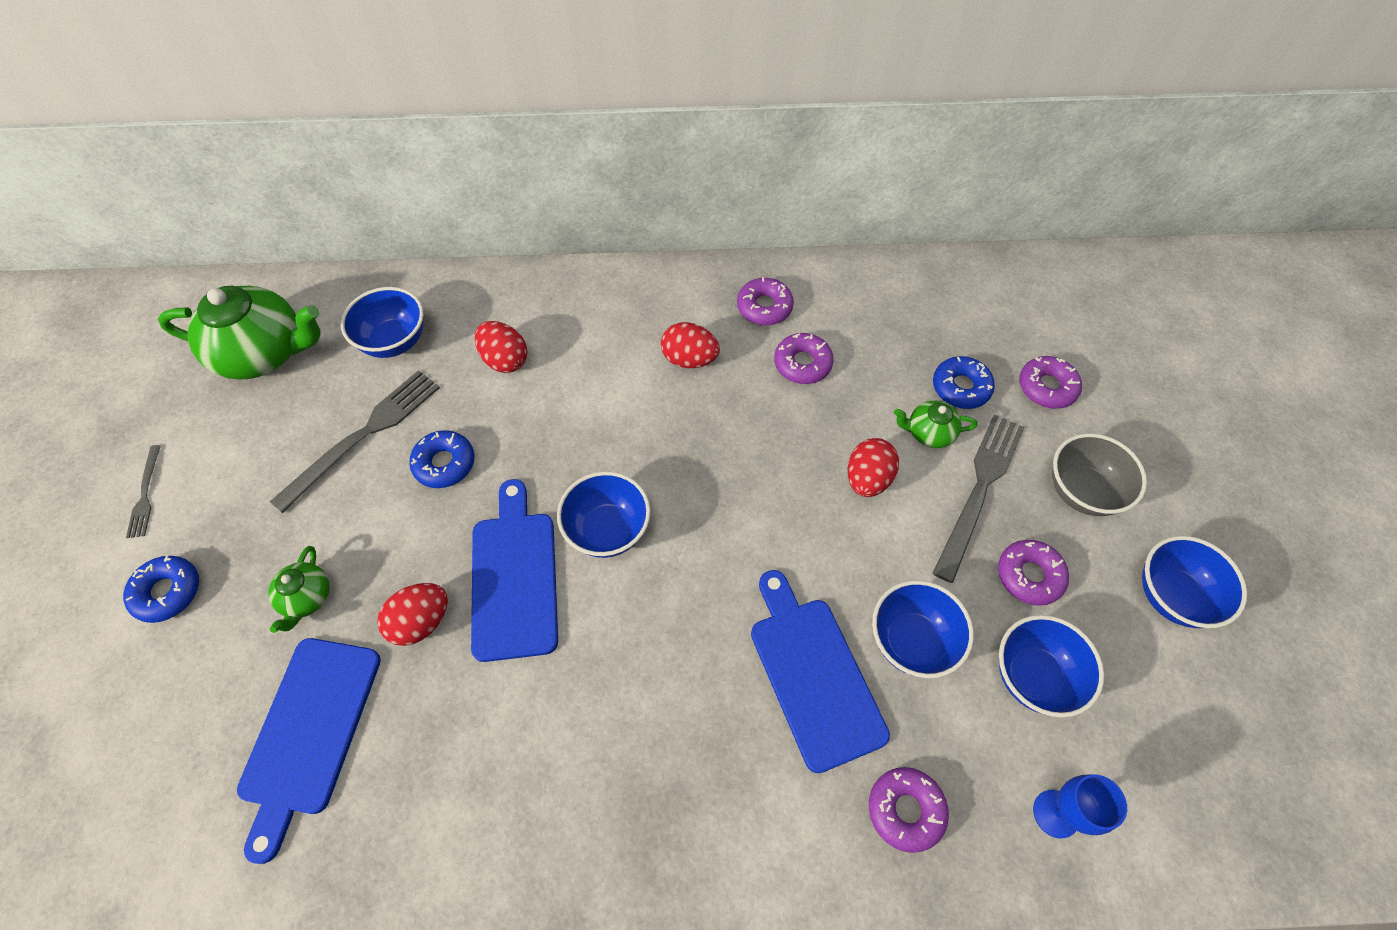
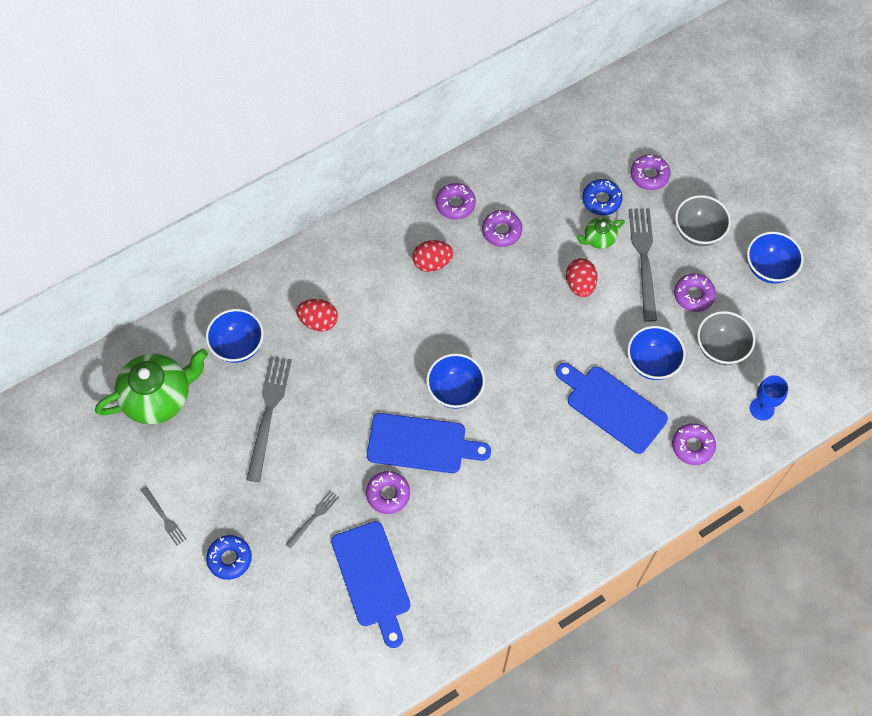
camera: 30 degrees left, 5 degrees up
(307, 598) = (313, 517): green teapot -> grey fork
(421, 622) = (388, 494): red egg -> purple donut
(444, 463) = (331, 403): blue donut -> none
(514, 577) = (421, 444): blue cutting board -> blue cutting board turned 135 degrees clockwise
(1033, 676) = (720, 348): blue bowl -> grey bowl

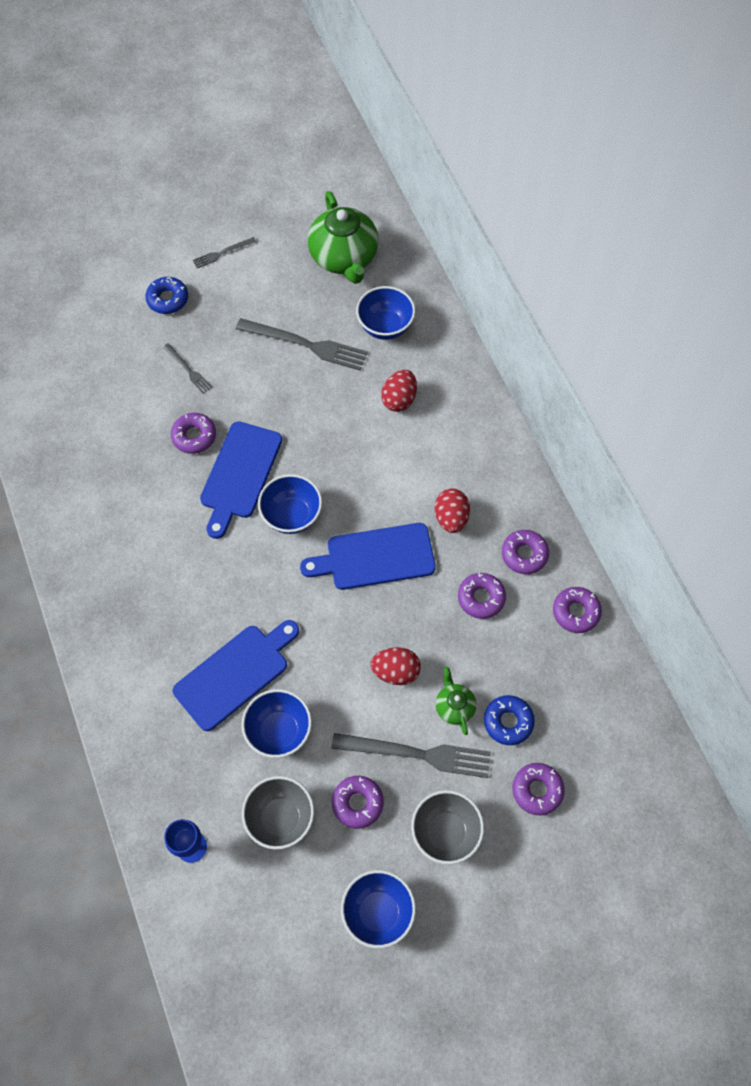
camera: 100 degrees right, 0 degrees up
(372, 578) = (113, 411): blue cutting board -> blue cutting board (375, 557)
(692, 446) = (166, 752): purple donut -> purple donut (576, 612)

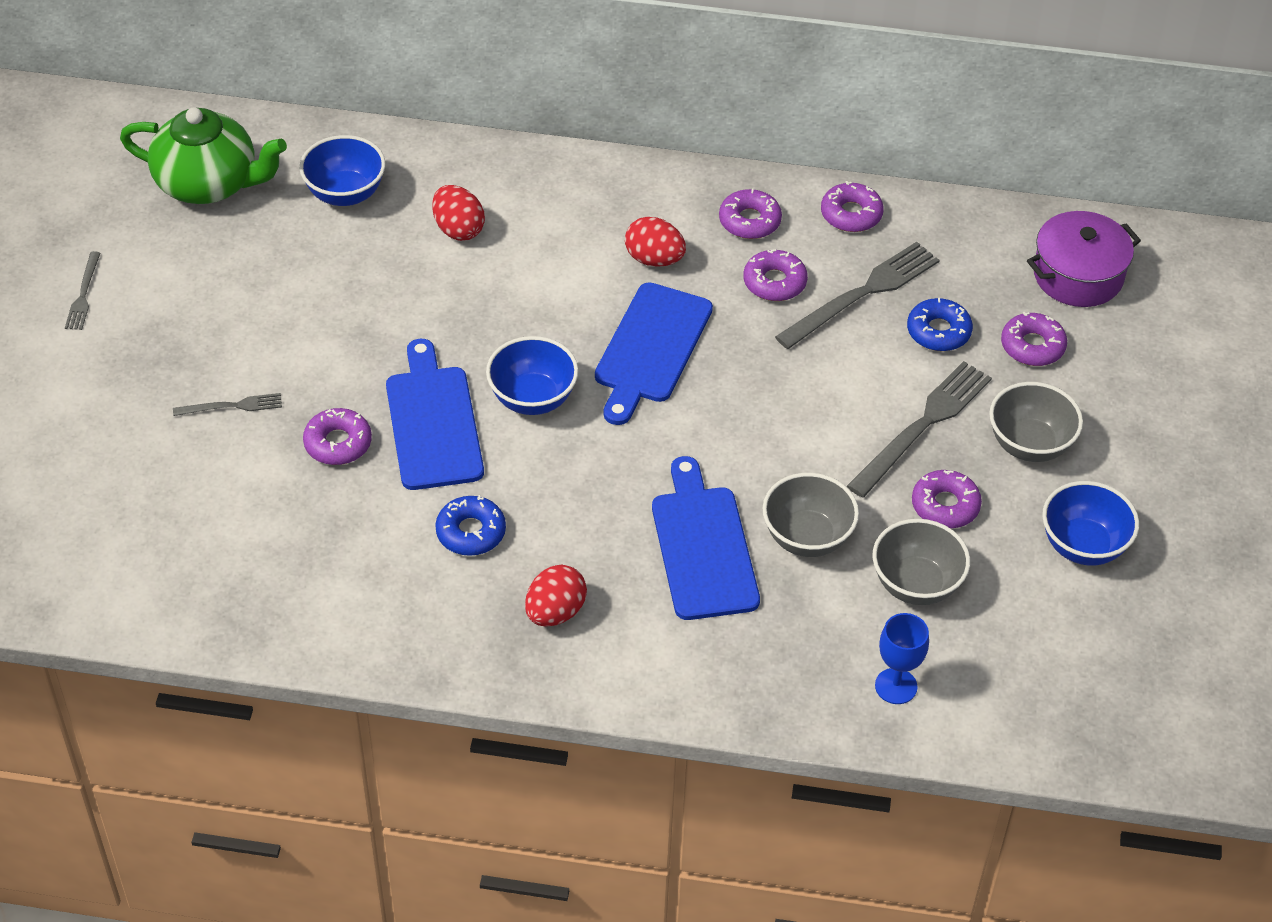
camera: 60 degrees left, 15 degrees down
(168, 299) = (102, 380): blue donut -> blue donut (471, 532)
(240, 474) = (433, 422): blue cutting board -> blue cutting board turned 150 degrees counterclockwise
(279, 731) = (807, 538): blue bowl -> grey bowl
(306, 344) = (302, 276): grey fork -> grey fork (862, 294)
(395, 671) = (809, 398): red egg -> red egg (555, 612)
(454, 706) = (888, 367): green teapot -> none
(626, 788) = (1078, 275): none -> purple pot

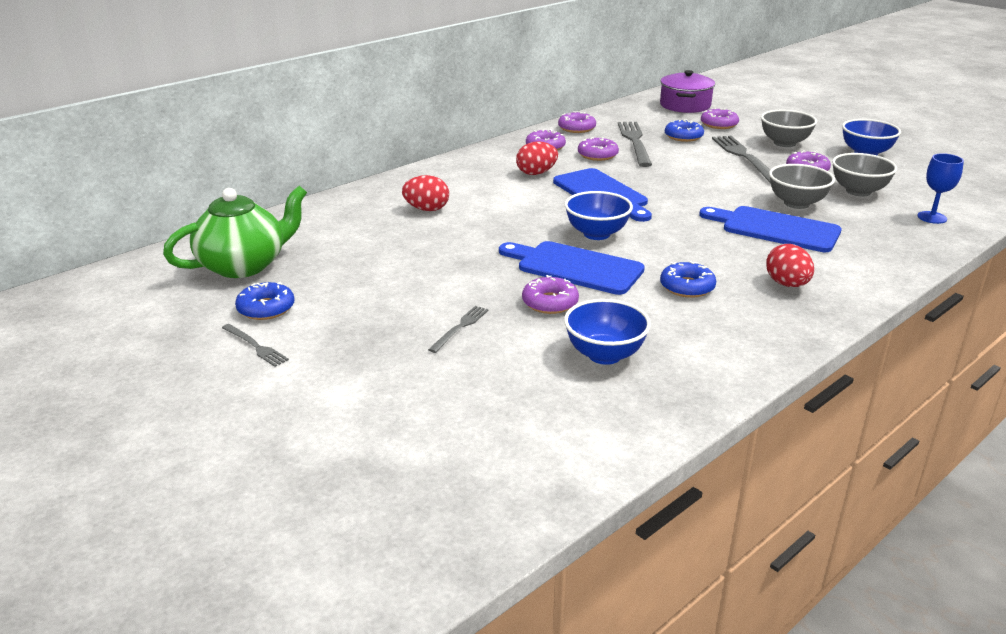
camera: 50 degrees left, 20 degrees down
(148, 256) = (266, 308): none -> blue donut
(345, 194) = (338, 229): blue bowl -> blue bowl (604, 355)

